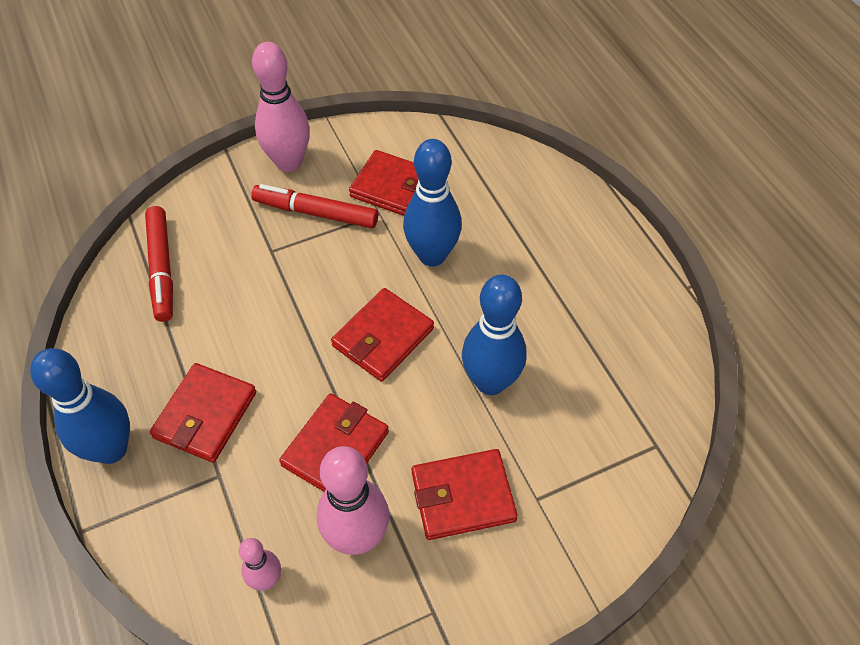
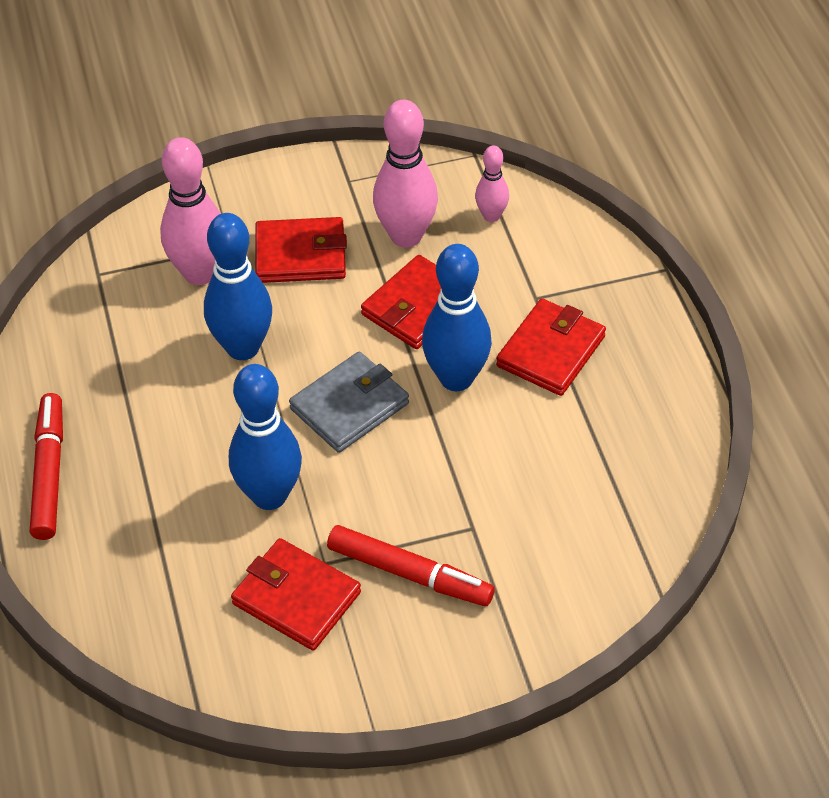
camera: 170 degrees left, 5 degrees down
(111, 449) = (647, 331): blue bowling pin -> blue bowling pin (456, 378)
(162, 268) = (612, 520): red marker -> red marker (49, 473)
(289, 162) = (440, 660): pink bowling pin -> pink bowling pin (199, 273)
(383, 337) = (349, 406): red wallet -> grey wallet

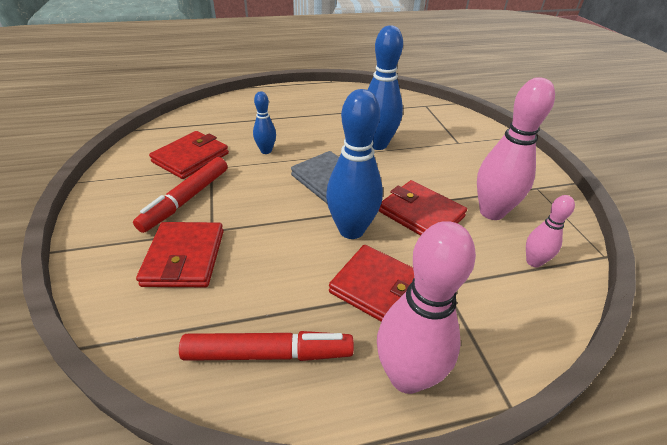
camera: 90 degrees right, 10 degrees down
(49, 473) = (297, 95): red marker -> red marker (268, 353)
(199, 273) = (433, 132): pink bowling pin -> pink bowling pin (406, 376)
(269, 495) = (266, 151): blue bowling pin -> blue bowling pin, size x0.53
(300, 255) = (458, 166): red wallet -> red wallet (184, 257)

